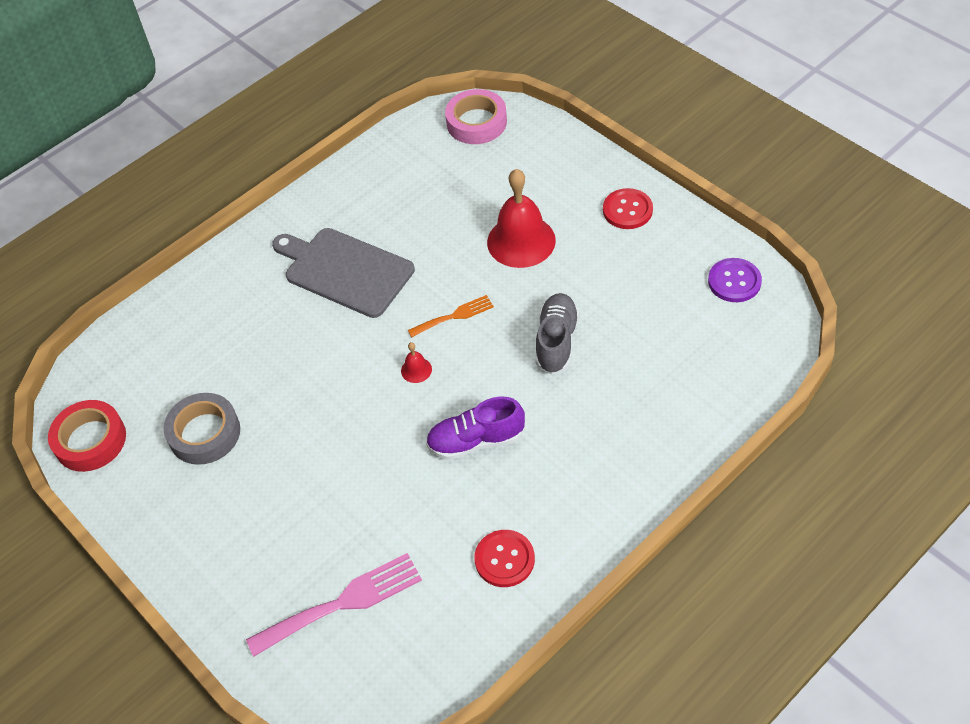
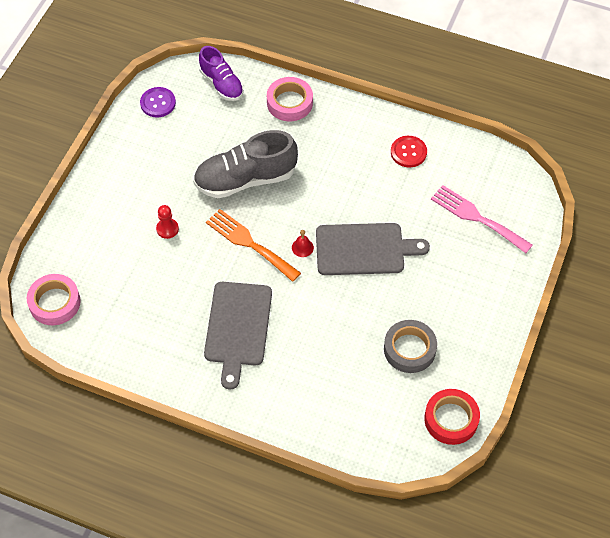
camera: 120 degrees left, 5 degrees up
(374, 438) = (364, 249): none -> grey cutting board
(454, 316) = (249, 243): orange fork -> orange fork, size x1.75
(476, 441) = (339, 194): purple shoe -> purple shoe (221, 84)
(521, 241) = (167, 229): red bell -> red pawn
(556, 341) = (245, 179): grey shoe -> grey shoe, size x1.62
(627, 210) = (115, 177): red button -> none
(669, 436) = (289, 103): none -> pink tape

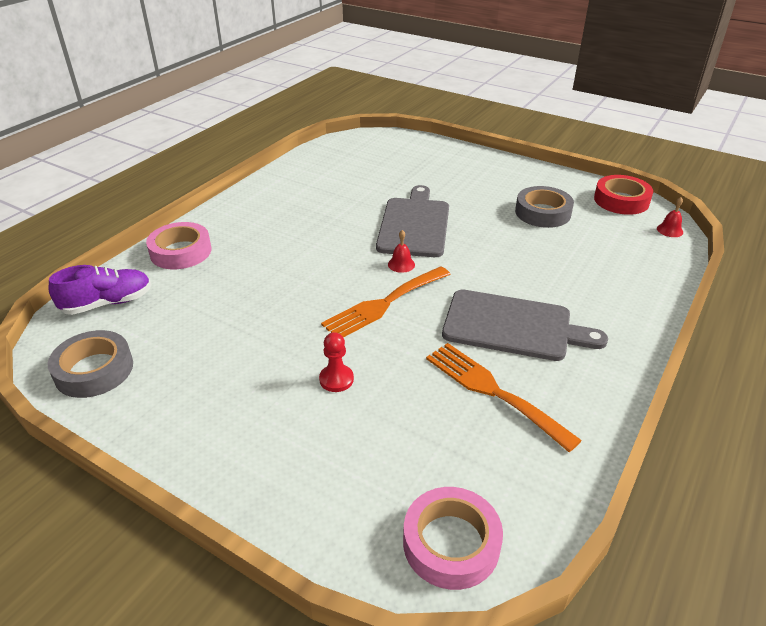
camera: 80 degrees left, 20 degrees down
(158, 103) = (94, 370): purple button -> grey tape
(169, 317) = (492, 391): none -> orange fork
(245, 179) = (281, 297): grey shoe -> none
(403, 456) = (669, 230): none -> red bell
(408, 152) = (298, 186): red button -> none
(476, 217) = (393, 162): pink fork -> none

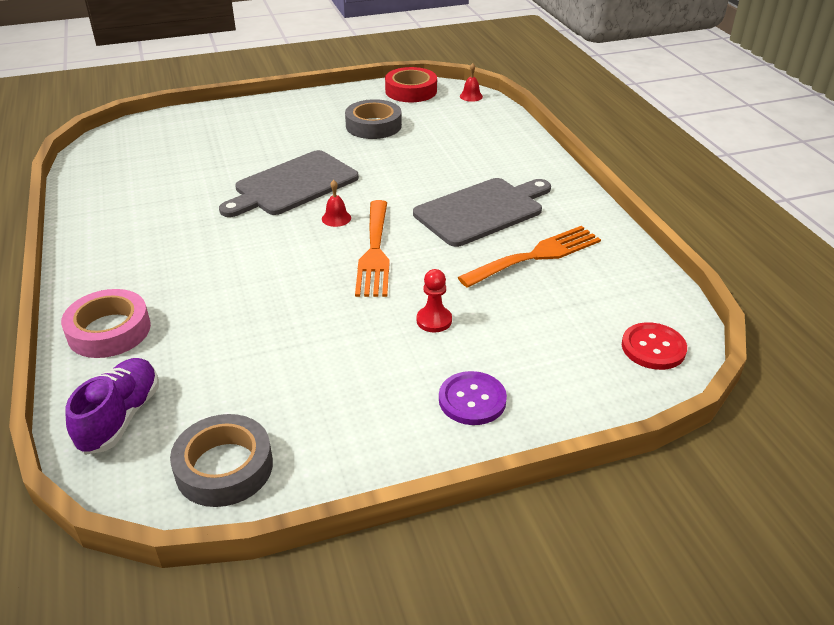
camera: 50 degrees left, 0 degrees up
(261, 453) = (472, 400): none -> purple button
(414, 225) = (293, 185): grey cutting board -> grey cutting board turned 90 degrees counterclockwise
(451, 543) = (653, 348): pink tape -> red button
(492, 391) = (536, 256): orange fork -> orange fork turned 150 degrees clockwise

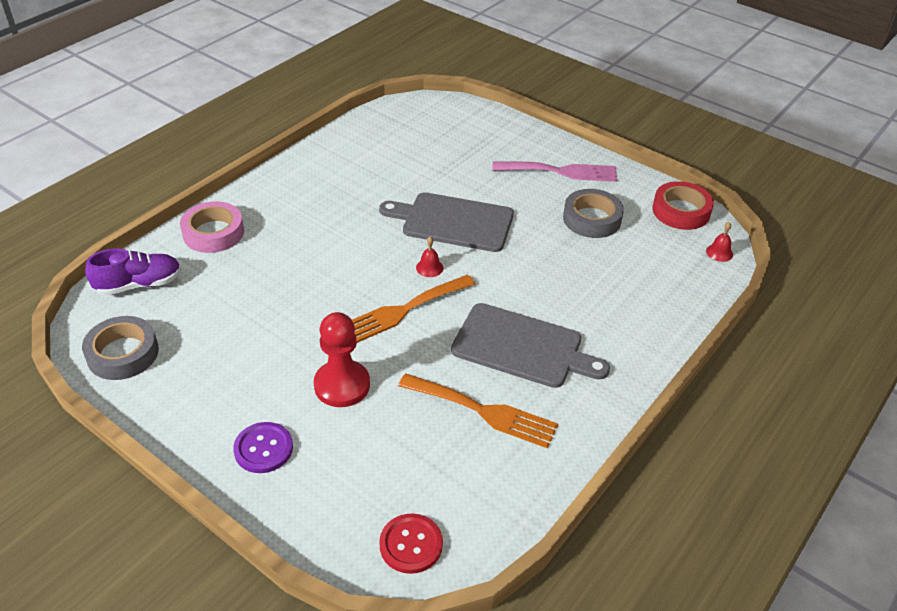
camera: 55 degrees right, 5 degrees up
(300, 115) = (561, 171): none -> pink fork
(434, 320) = (342, 385): red pawn -> red pawn, size x1.74

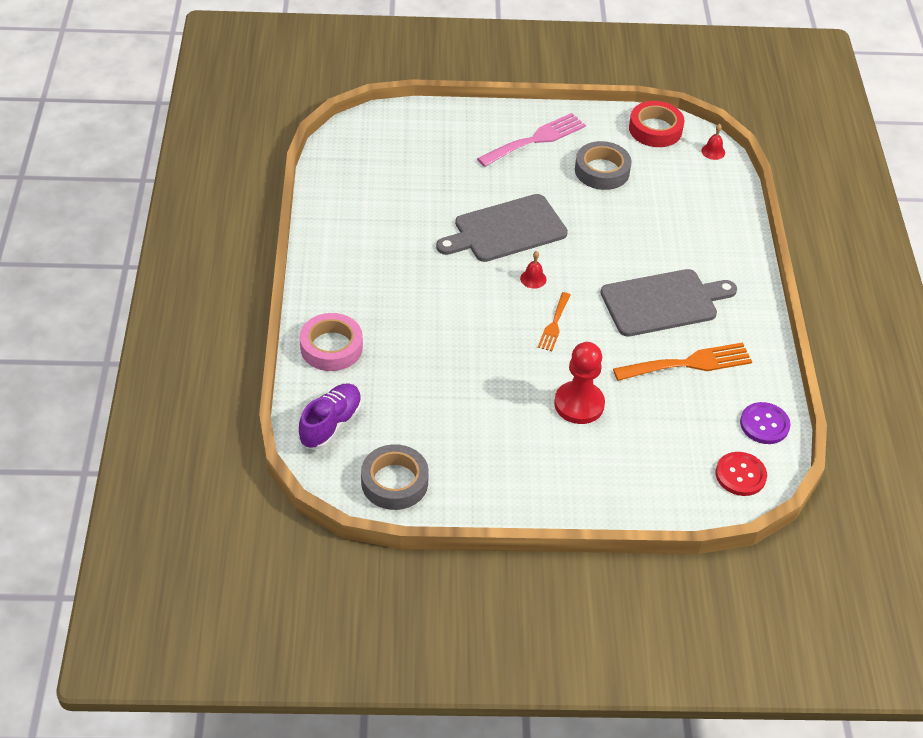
camera: 40 degrees left, 5 degrees up
(263, 449) = (582, 479): purple button -> purple button (764, 424)
(402, 311) = (554, 324): orange fork -> orange fork, size x0.57

